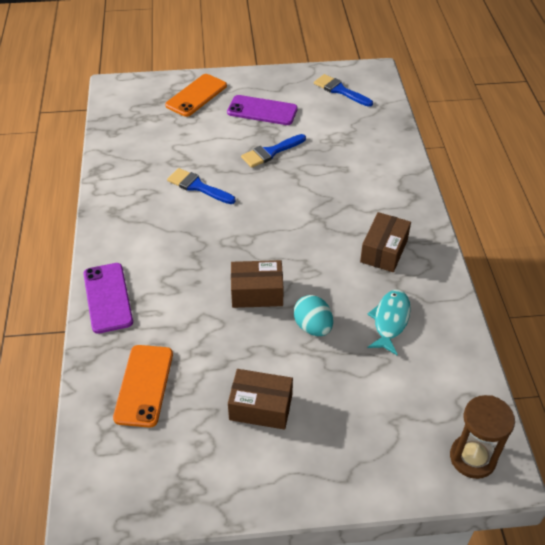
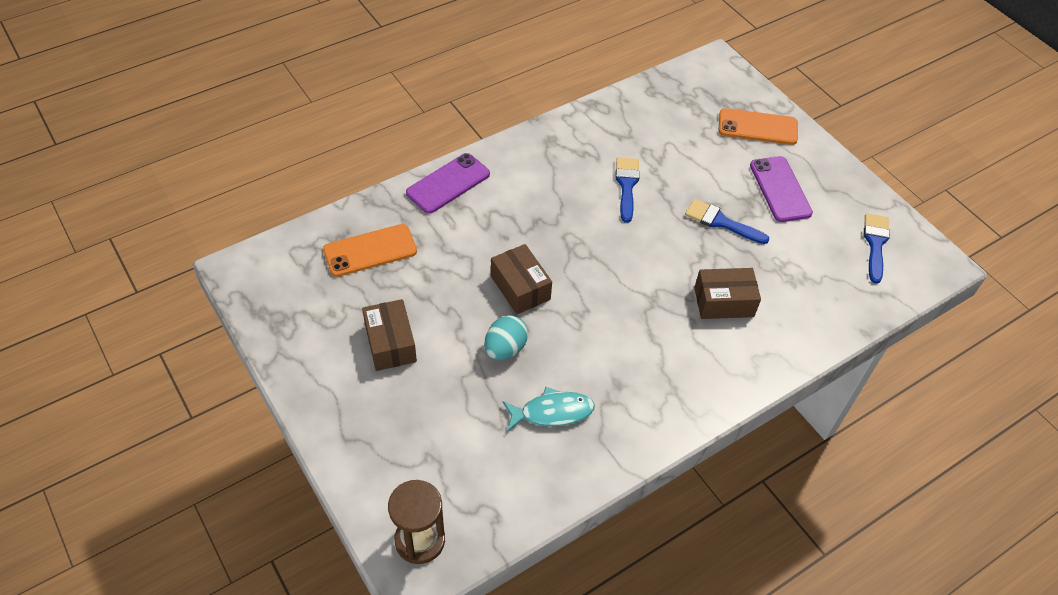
camera: 60 degrees right, 5 degrees up
(384, 251) = (646, 374): brown box -> brown box (723, 302)

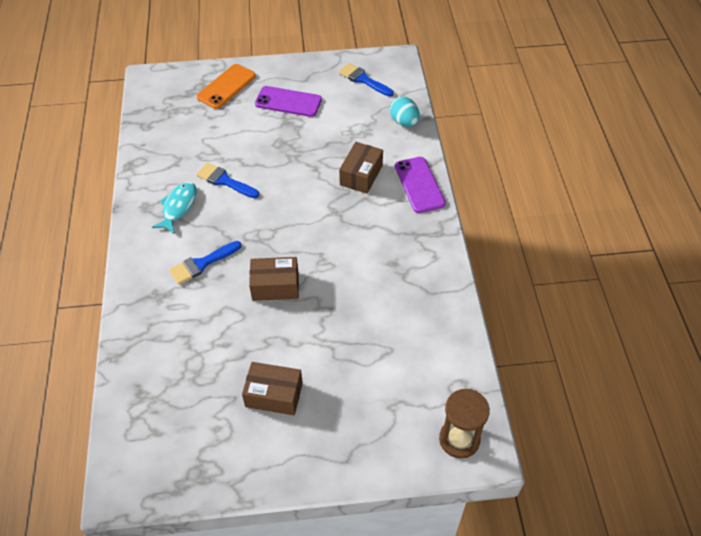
camera: 60 degrees left, 0 degrees up
(370, 250) = (170, 375): orange phone -> none
(448, 183) = (139, 292): purple phone -> purple phone (419, 185)
(505, 349) = (324, 318): turquoise egg -> turquoise egg (404, 122)
(552, 412) = (395, 312): turquoise fish -> turquoise fish (178, 207)
(721, 222) = (294, 145): blue brush -> blue brush (202, 264)

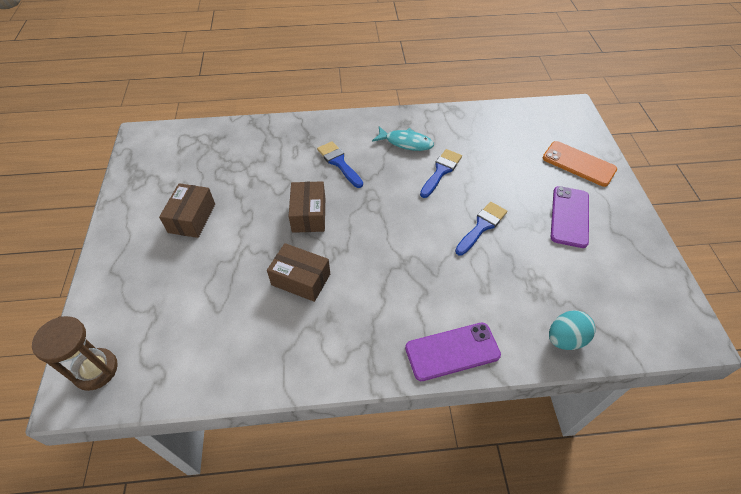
camera: 90 degrees right, 0 degrees up
(361, 175) = (462, 287): brown box -> brown box (301, 279)
(363, 80) = (635, 292): blue brush -> blue brush (482, 226)

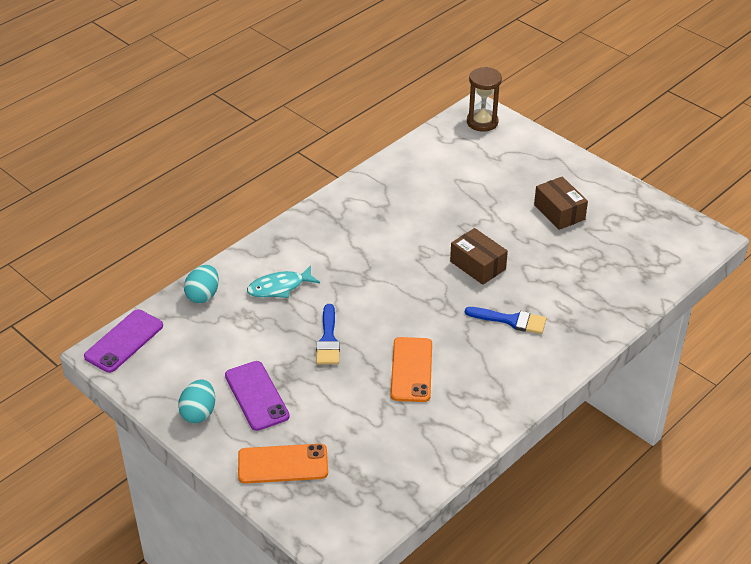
camera: 140 degrees right, 10 degrees down
(301, 279) = (426, 224): brown box -> none
(406, 143) = (476, 379): turquoise fish -> turquoise fish (279, 287)
(441, 171) = (411, 370): blue brush -> orange phone
(452, 351) = (278, 245): purple phone -> purple phone (124, 341)
(624, 229) = (199, 413): none -> turquoise egg

